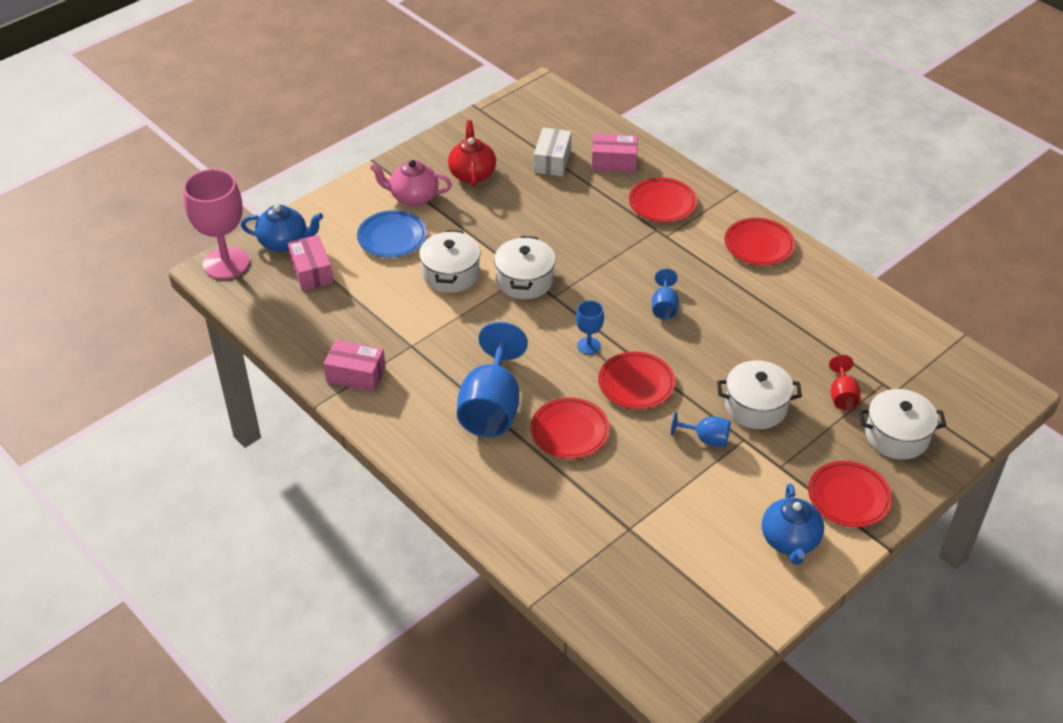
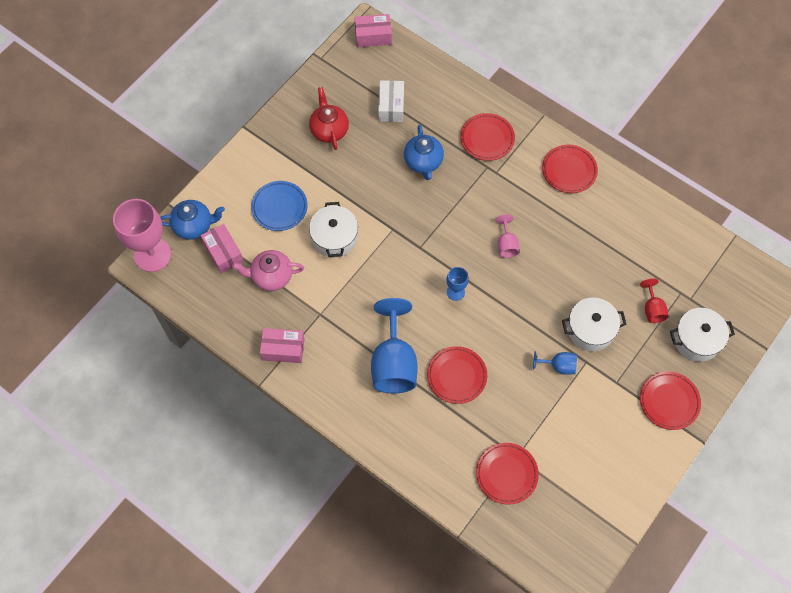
camera: 10 degrees left, 20 degrees up
(413, 197) = (287, 162): pink teapot -> pink teapot (271, 276)
(524, 280) = (394, 235): white pot -> none
(614, 162) = (441, 100): pink box -> pink box (373, 36)
(636, 384) = (498, 323): red plate -> red plate (506, 474)
(664, 307) = (506, 244): blue goblet -> pink goblet
(789, 541) = (632, 447): blue teapot -> blue teapot (423, 162)

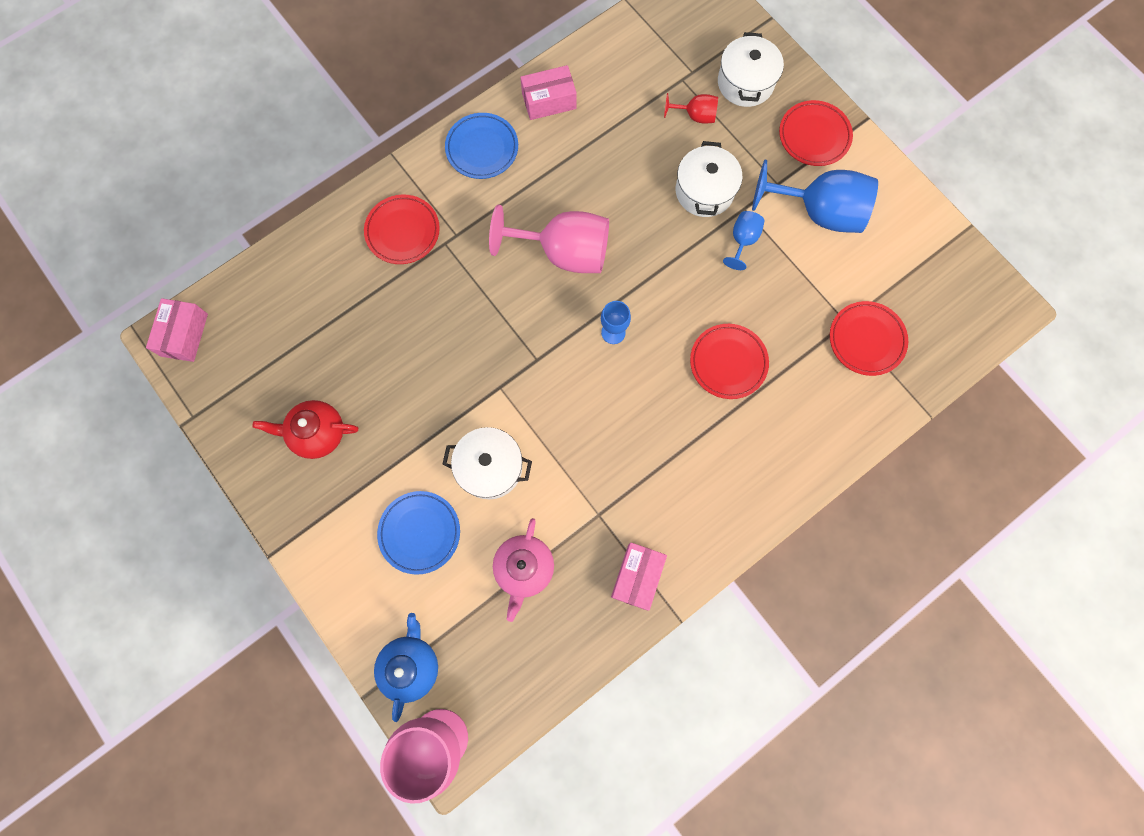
camera: 75 degrees left, 10 degrees up
(223, 253) = (467, 630): pink box -> pink box (549, 101)
(391, 106) = (309, 340): white box -> none
(394, 363) = (692, 435): blue goblet -> blue goblet (818, 212)
(423, 162) = (411, 321): blue teapot -> none
(506, 244) = (564, 252): pink goblet -> pink goblet, size x2.07
(569, 171) = (482, 148): red plate -> blue plate

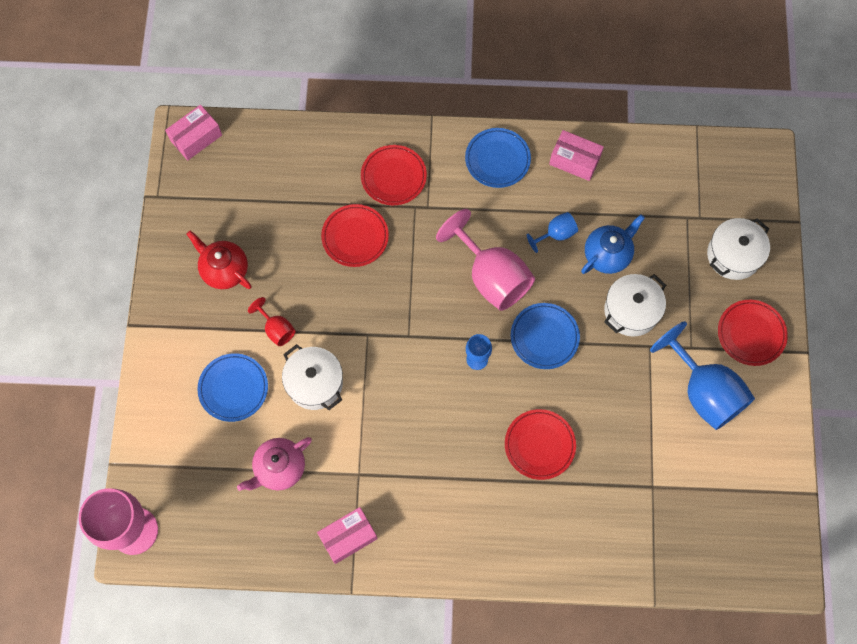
camera: 40 degrees right, 5 degrees down
(411, 665) = (156, 469): blue teapot -> blue teapot (608, 254)
(653, 269) = (544, 337): none -> blue plate
(695, 116) = (673, 251): red goblet -> red goblet (276, 329)
(742, 241) = (627, 368): blue goblet -> blue goblet (556, 234)
(866, 340) = (655, 511): red plate -> red plate (355, 237)

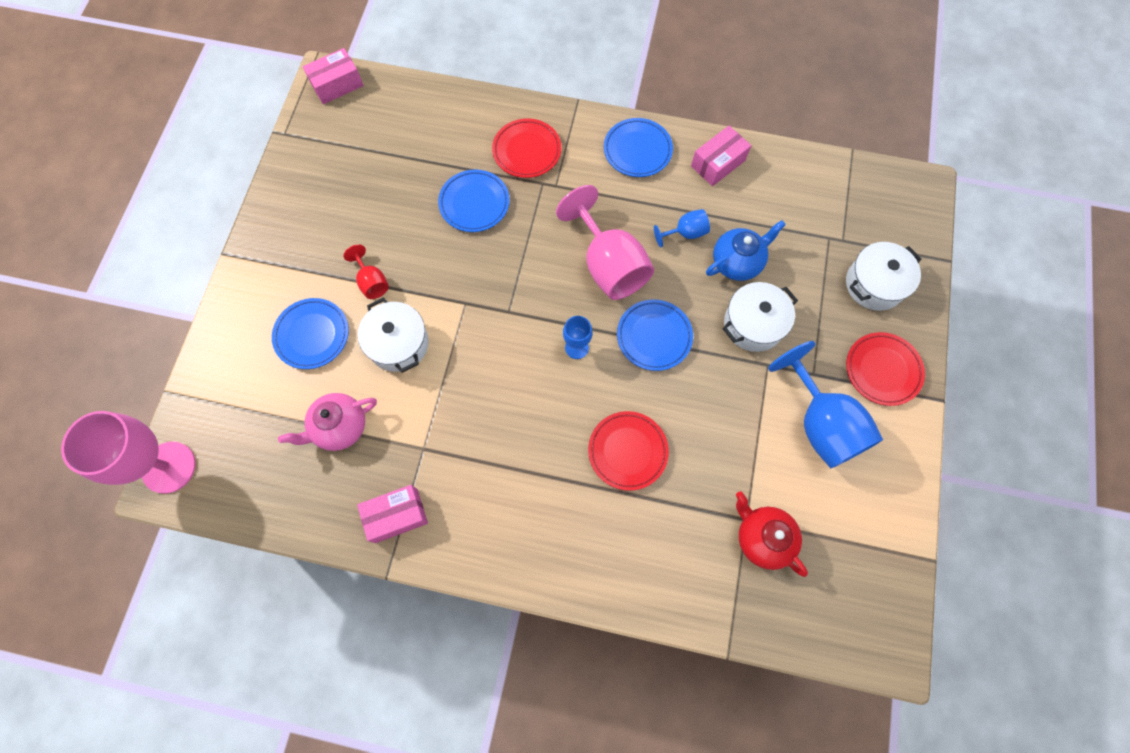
camera: 10 degrees right, 0 degrees up
(224, 270) = (333, 214): red teapot -> red teapot (762, 538)
(355, 237) = (474, 203): red plate -> blue plate
(574, 160) = (718, 163): pink box -> pink box turned 75 degrees counterclockwise

